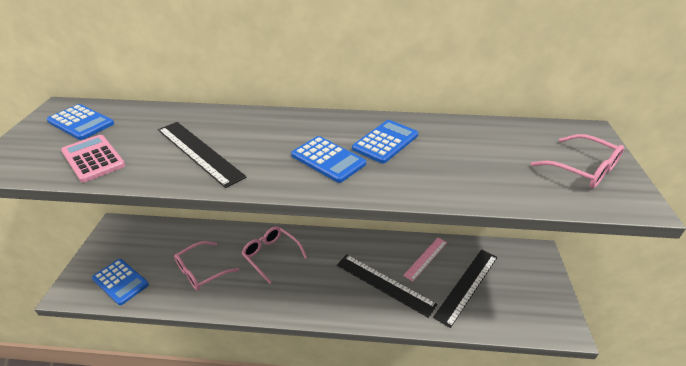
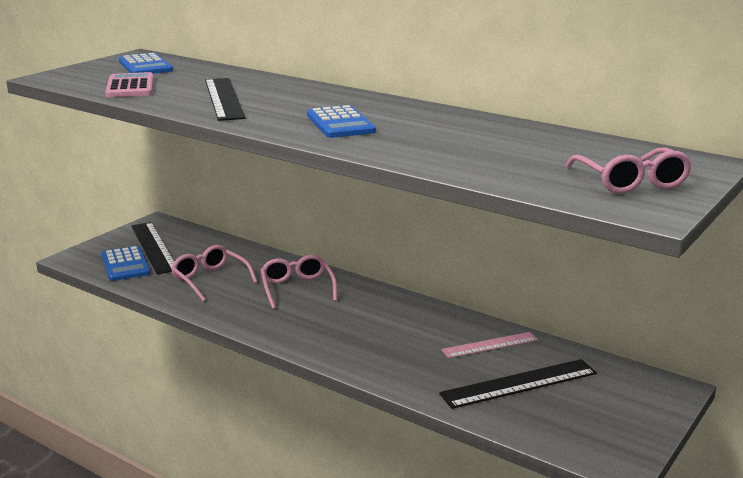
camera: 30 degrees right, 15 degrees down
(201, 271) = (210, 279): pink glasses -> pink glasses turned 60 degrees clockwise
(384, 284) = (408, 349): black ruler -> black ruler (153, 247)
(385, 142) = (421, 124): blue calculator -> none

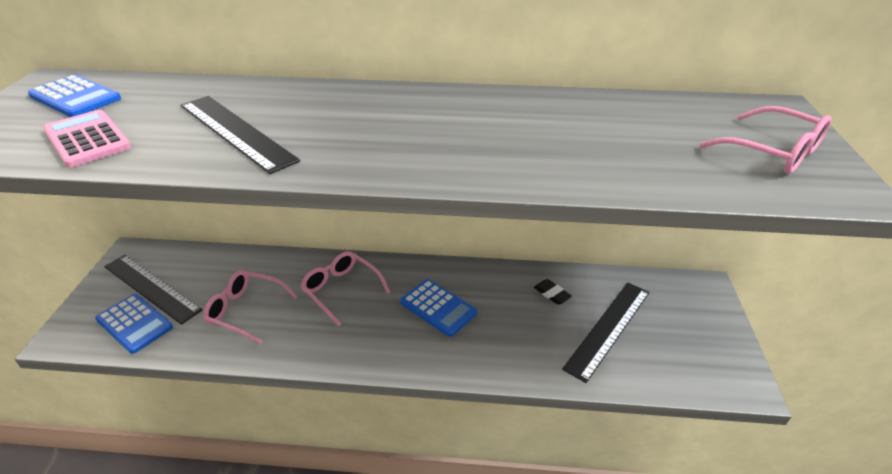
camera: 30 degrees left, 15 degrees up
(340, 123) = (416, 140): blue calculator -> blue calculator (438, 308)
(490, 345) = (552, 294): pink ruler -> black eraser

